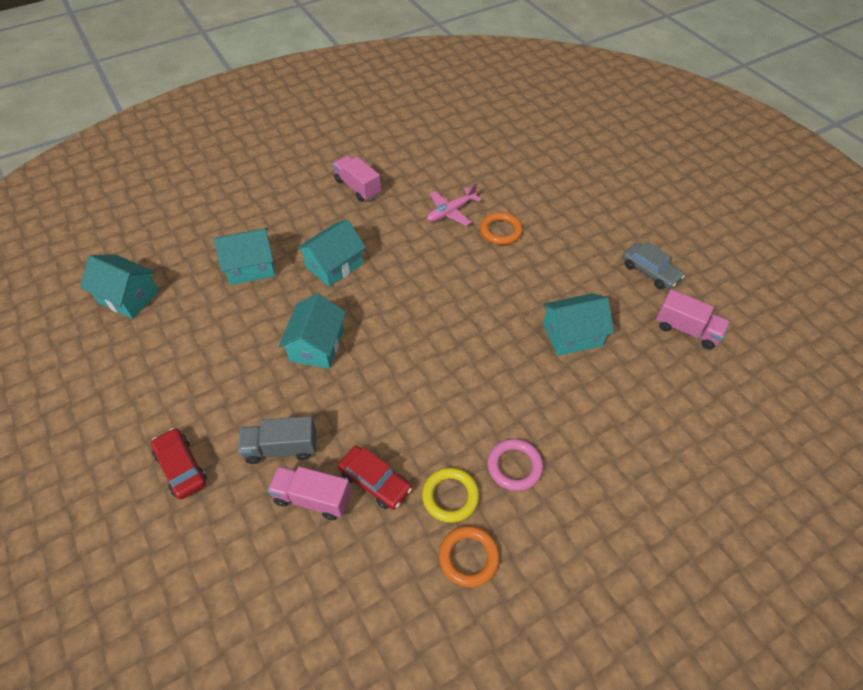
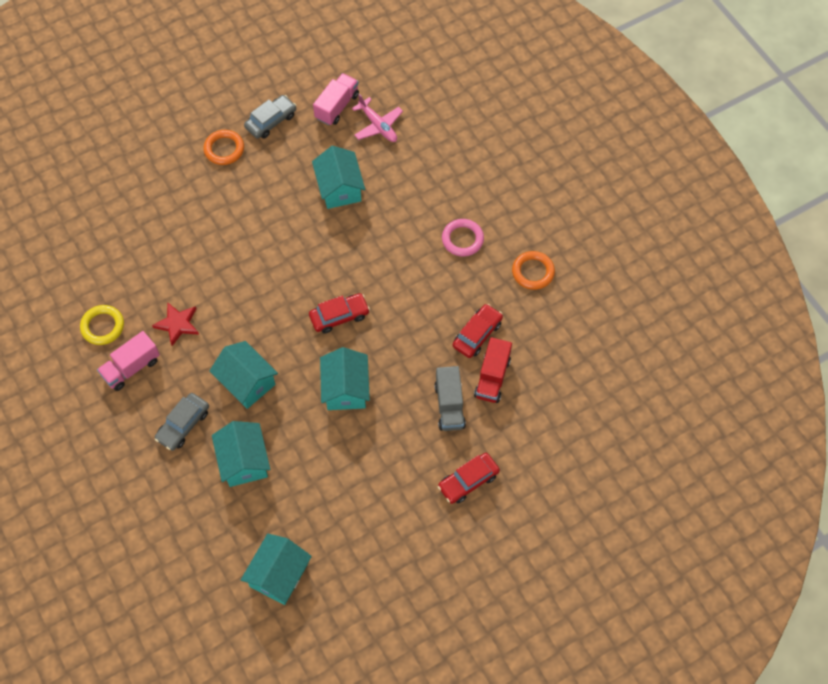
camera: 90 degrees left, 10 degrees up
(296, 223) = (183, 425): none -> grey car
(313, 498) = (492, 377): pink truck -> red truck
(317, 345) = (345, 389): turquoise house -> turquoise house turned 75 degrees clockwise
(400, 214) = (177, 324): none -> red star
(405, 338) = (339, 316): none -> red car
(450, 496) = (488, 283): yellow ring -> yellow ring (102, 326)
(451, 212) = (179, 277): pink plane -> pink plane (378, 125)
(500, 231) = (210, 234): orange ring -> orange ring (224, 149)

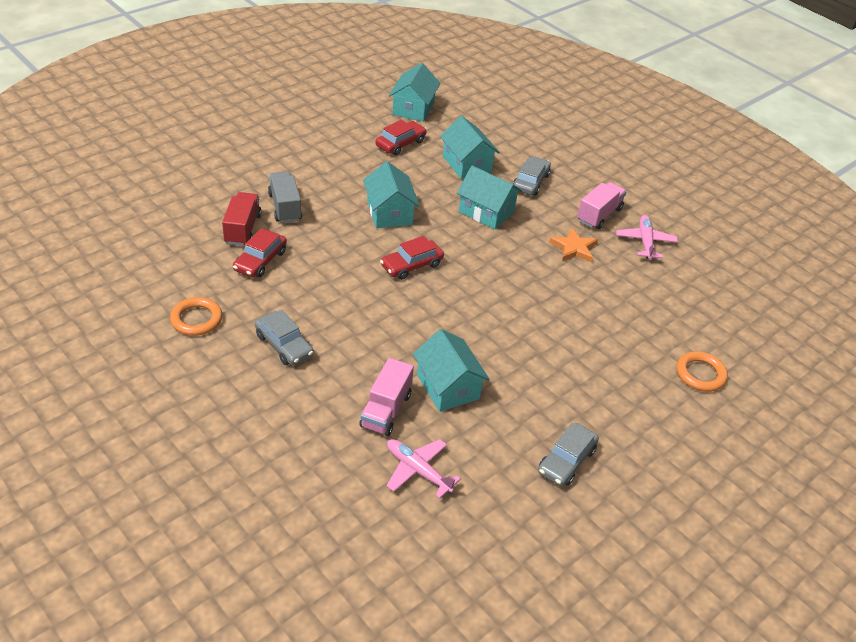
camera: 165 degrees right, 20 degrees down
(102, 326) = (645, 242): yellow ring -> pink plane
(177, 324) = (574, 248): red star -> orange star
(224, 149) = (610, 418): orange ring -> orange ring (700, 374)
(337, 106) = (483, 491): pink truck -> pink truck (386, 410)
(462, 239) = (284, 345): pink ring -> grey car
(468, 481) = (262, 162): red car -> red car (400, 143)

